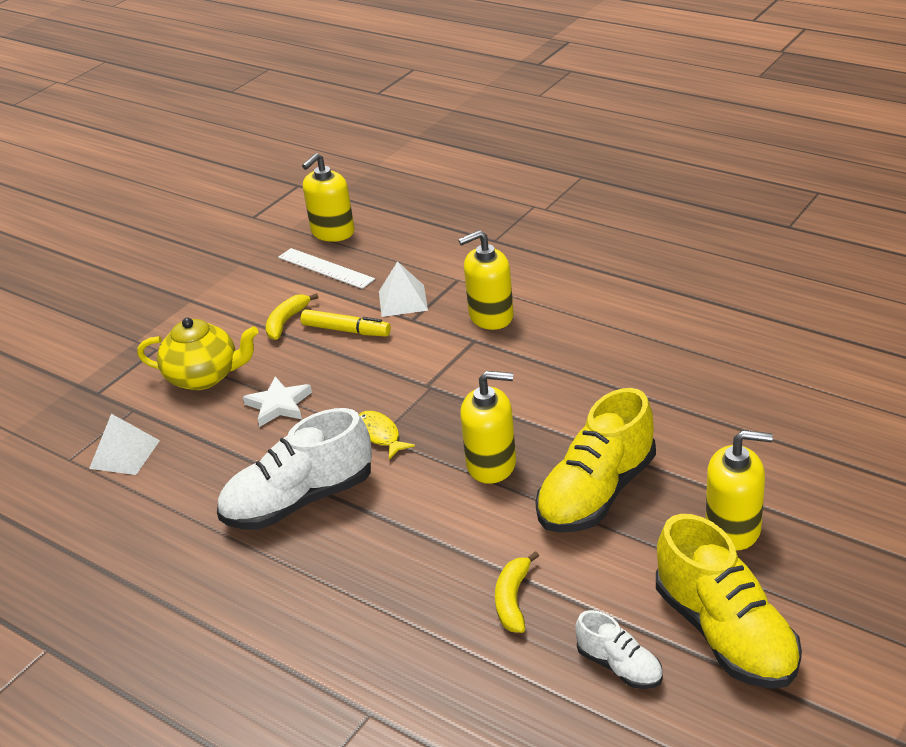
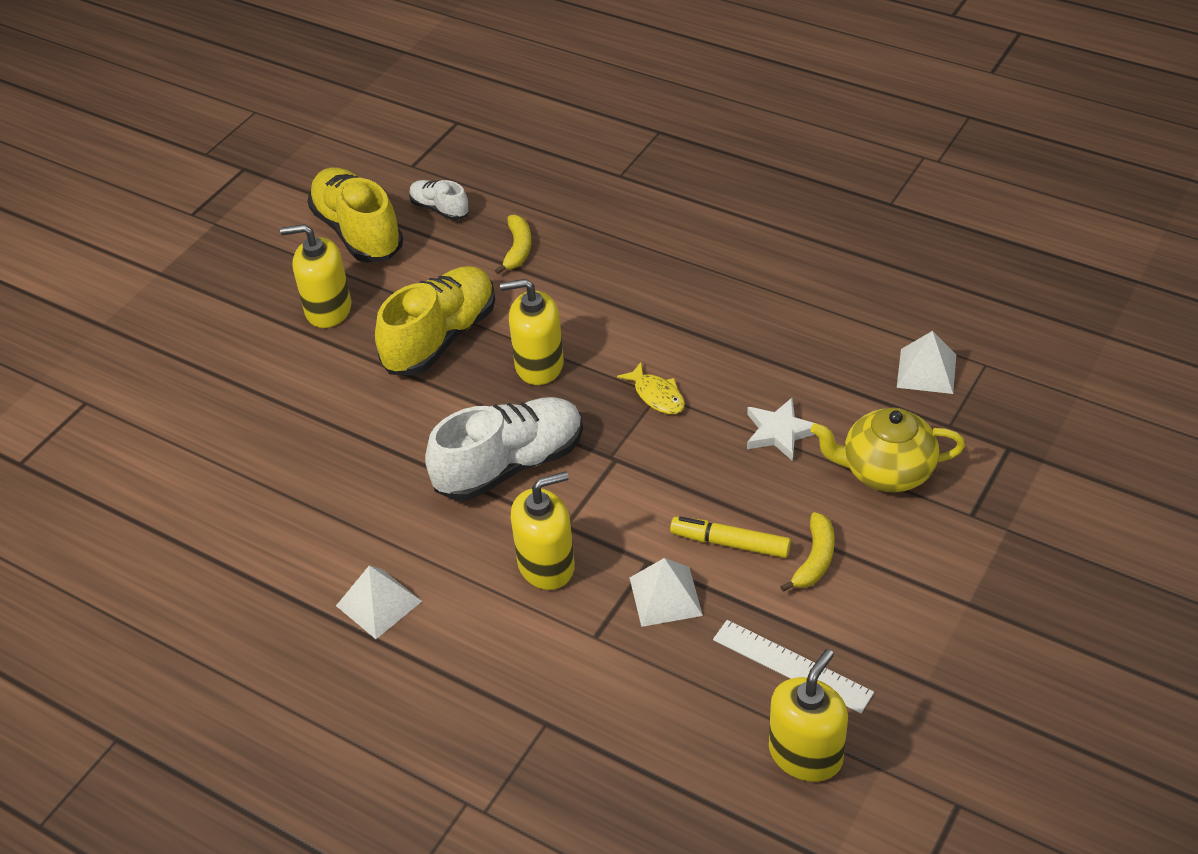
camera: 175 degrees right, 10 degrees up
(299, 501) = (721, 325): white shoe -> white shoe (510, 465)
(620, 293) = (379, 603): none -> white pyramid

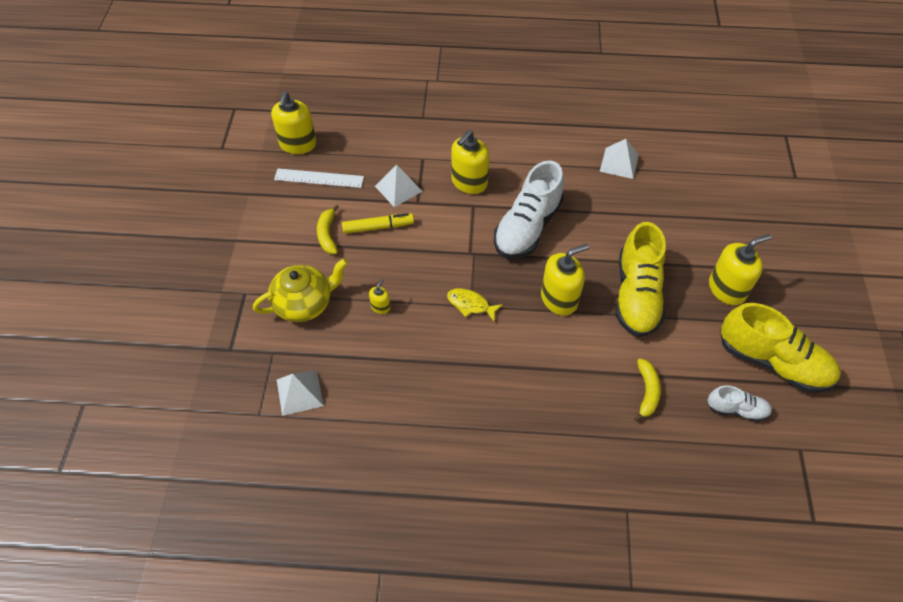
camera: 150 degrees right, 10 degrees up
(379, 603) = (538, 137): white pyramid -> white pyramid (619, 163)
(517, 249) = (647, 392): yellow banana -> yellow banana turned 150 degrees counterclockwise
(779, 432) = (380, 307): white star -> yellow soap dispenser

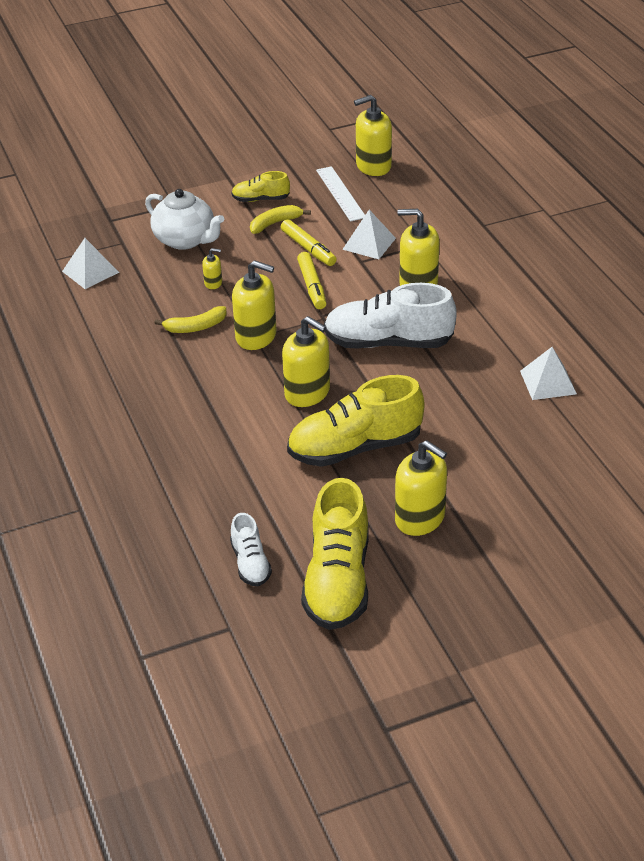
camera: 65 degrees right, 15 degrees down
(286, 230) = (261, 199): none -> yellow shoe
(304, 304) = (185, 240): yellow teapot -> white teapot
(429, 244) = (312, 286): none -> yellow marker
(470, 304) = (256, 336): yellow fish -> yellow soap dispenser
(647, 392) = (229, 488): yellow banana -> yellow banana (195, 327)

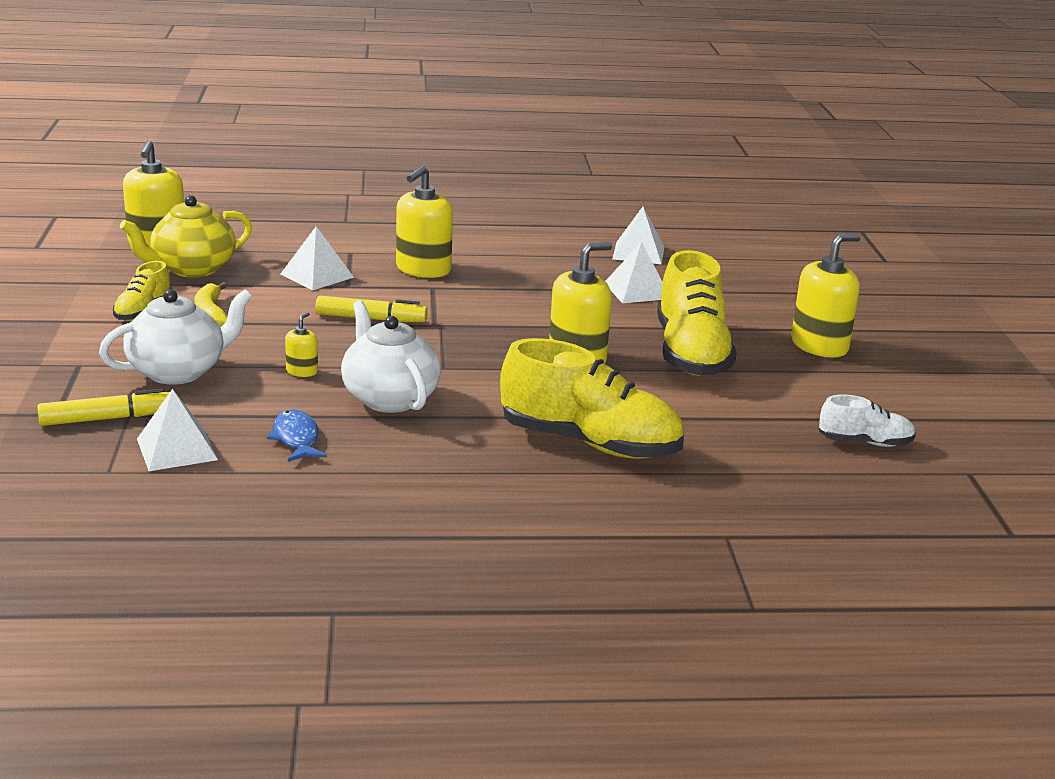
camera: 75 degrees left, 15 degrees down
(123, 308) = (296, 438): none -> blue fish
(195, 327) = (389, 398): yellow banana -> white teapot
(256, 336) = (443, 366): yellow soap dispenser -> none
(308, 249) = (289, 306): yellow marker -> yellow marker (107, 419)
(338, 580) = (903, 402): yellow shoe -> yellow shoe (589, 443)
(340, 193) = (192, 269): white ruler -> yellow teapot
(388, 342) = (517, 303): white shoe -> none
(461, 397) = (636, 290): none -> white pyramid

